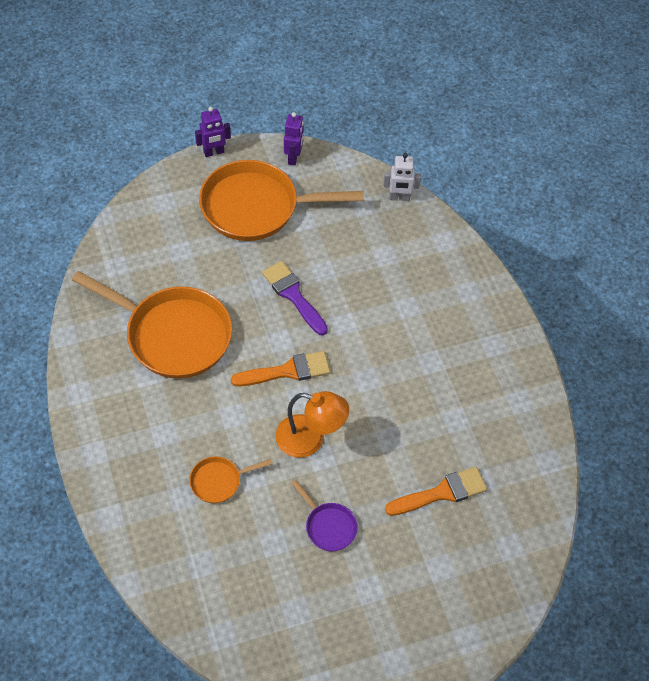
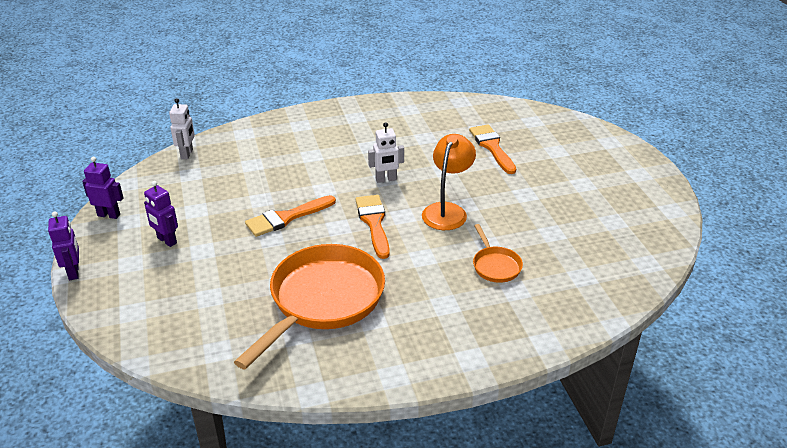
camera: 85 degrees left, 20 degrees down
(256, 207) = (166, 241): orange pan -> purple robot
(293, 295) = (286, 218): purple brush -> orange brush
(328, 526) = (531, 202): purple pan -> none
(364, 380) = (386, 179): none -> white robot

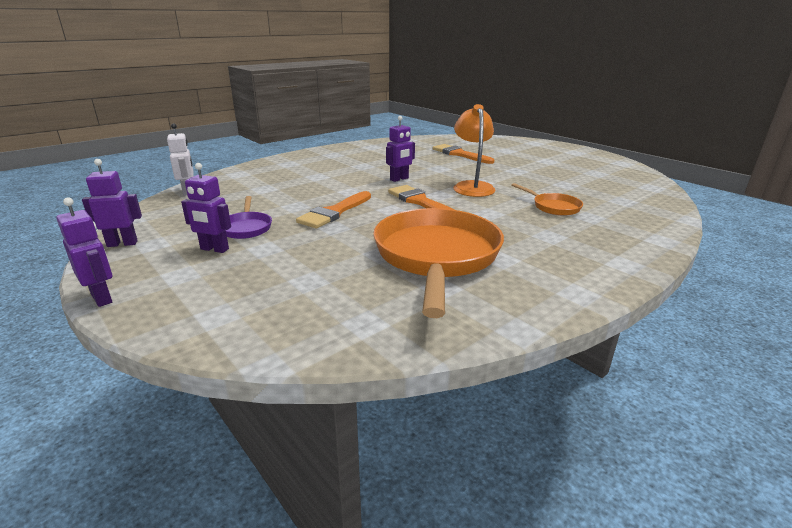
camera: 25 degrees left, 10 degrees down
(204, 219) = (246, 228): none -> purple pan
(386, 179) = (399, 179): white robot -> purple robot

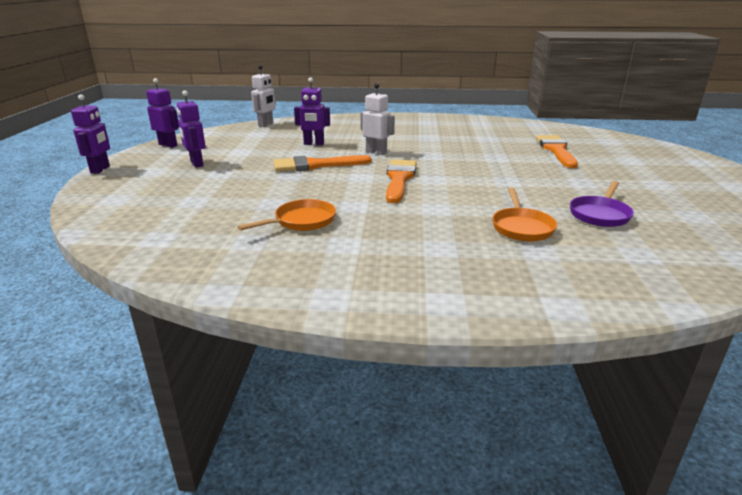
camera: 45 degrees right, 0 degrees up
(246, 228) = (241, 157): purple pan -> purple pan (600, 214)
(354, 188) = (376, 152): none -> white robot
(399, 179) = (431, 156): purple robot -> purple robot (314, 144)
(437, 256) = (301, 221): orange pan -> orange pan, size x0.45
(472, 186) = (484, 182): orange lamp -> none

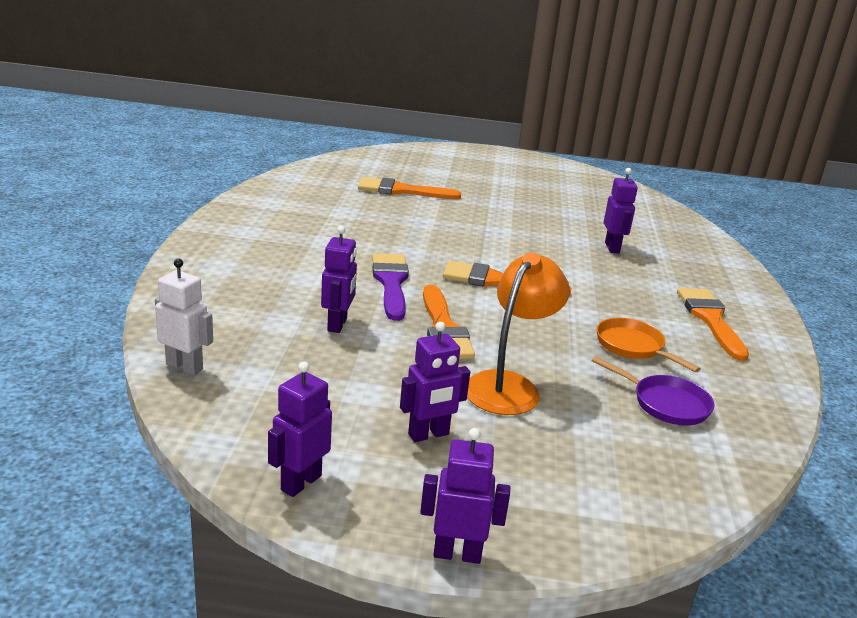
camera: 90 degrees left, 0 degrees up
(244, 180) = (509, 385): none -> orange lamp
(368, 264) = (710, 319): none -> orange brush
(376, 152) = (391, 283): white robot -> purple brush
(521, 227) = (612, 248): orange pan -> purple robot
(600, 214) = (577, 215): purple pan -> purple pan (665, 404)

